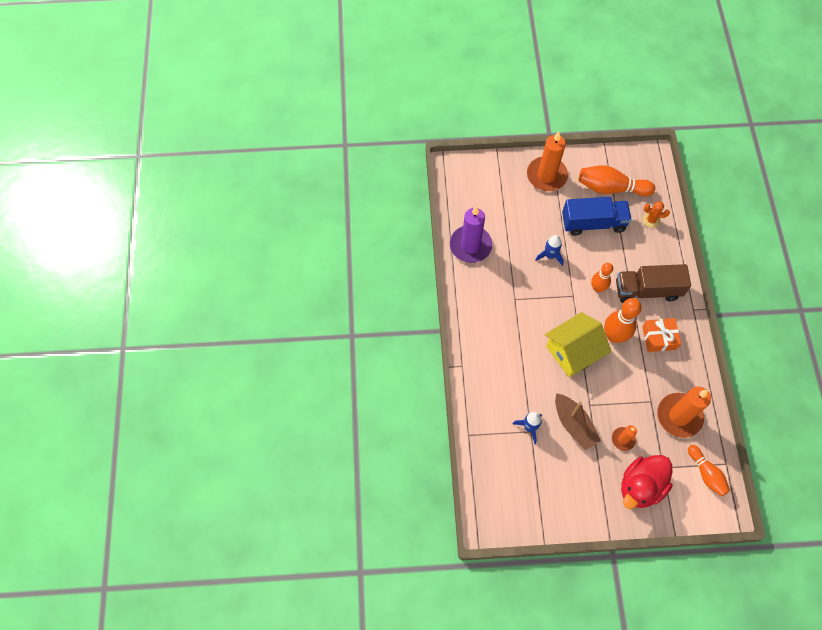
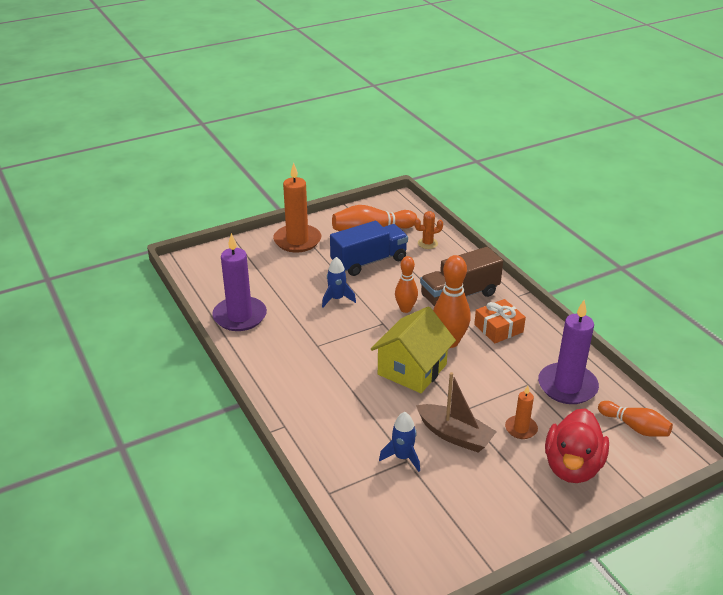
camera: 25 degrees left, 30 degrees down
(679, 416) = (567, 386): orange candle -> purple candle

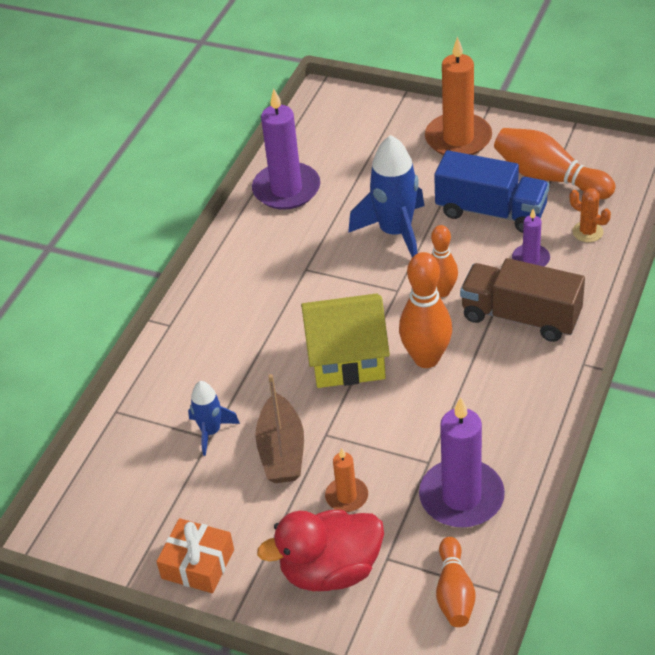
camera: 55 degrees right, 10 degrees up
(337, 299) = (395, 232): blue rocket -> blue rocket, size x1.80
(422, 269) = (530, 259): none -> purple candle
(498, 328) = (499, 383): orange gift -> orange gift (198, 564)

